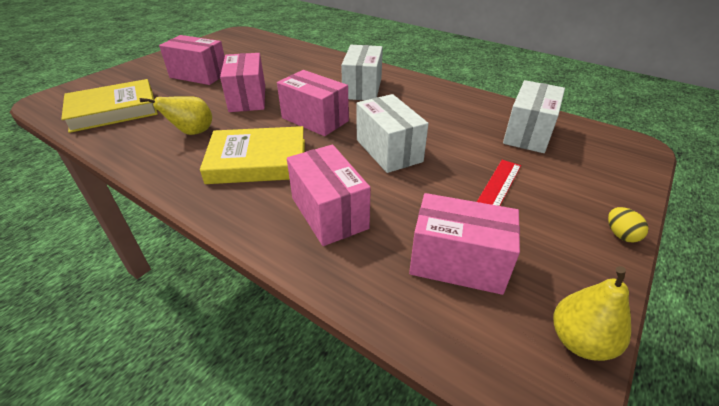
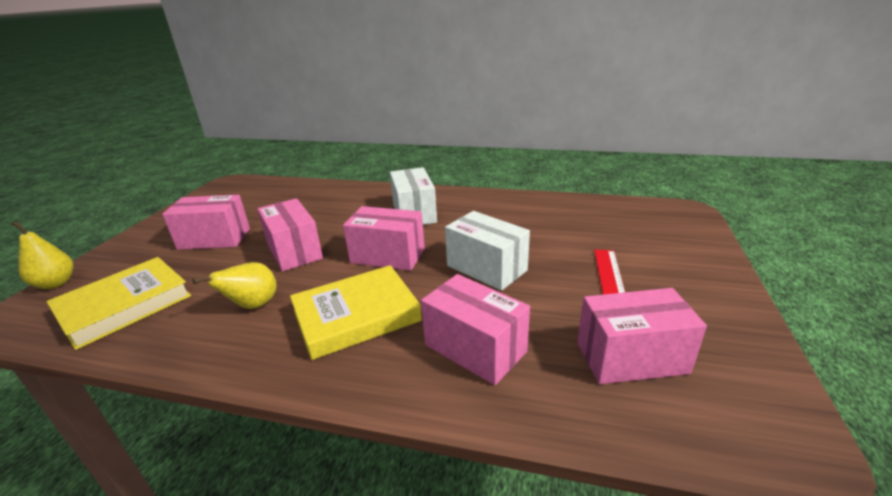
camera: 20 degrees left, 10 degrees down
(528, 133) = (597, 220): white box -> none
(579, 341) = (779, 392): yellow pear -> yellow pear (56, 283)
(620, 235) = (734, 288): yellow egg -> none

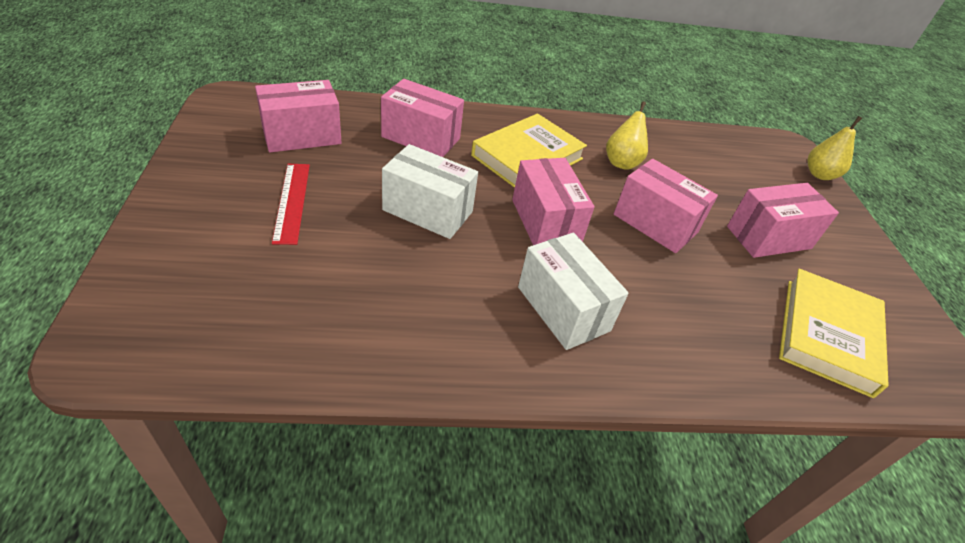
camera: 155 degrees right, 15 degrees up
(125, 305) = (724, 158): yellow book -> yellow book (827, 335)
(388, 256) = (545, 222): pink box -> pink box turned 75 degrees clockwise

